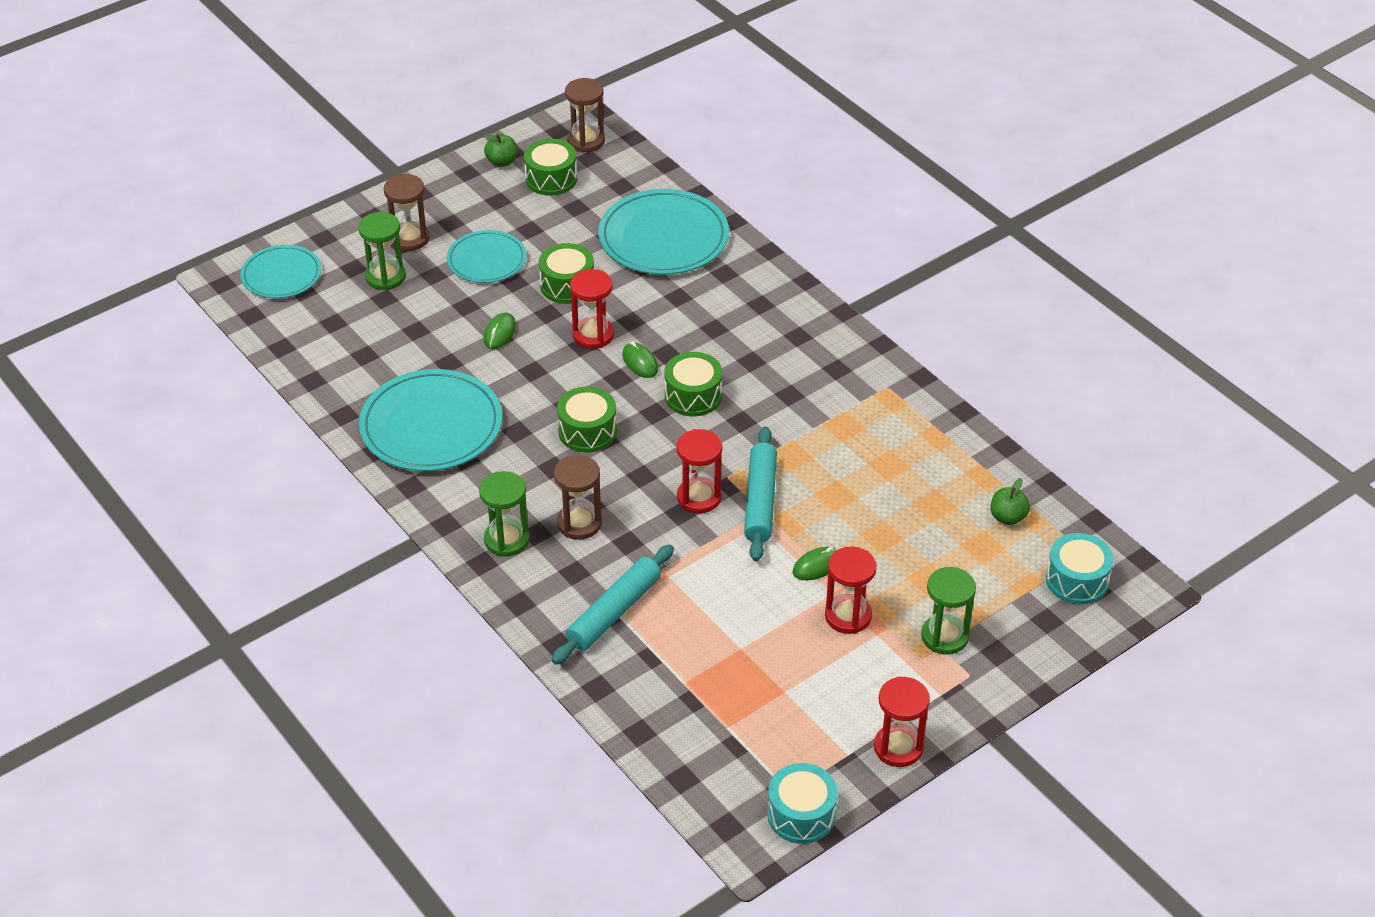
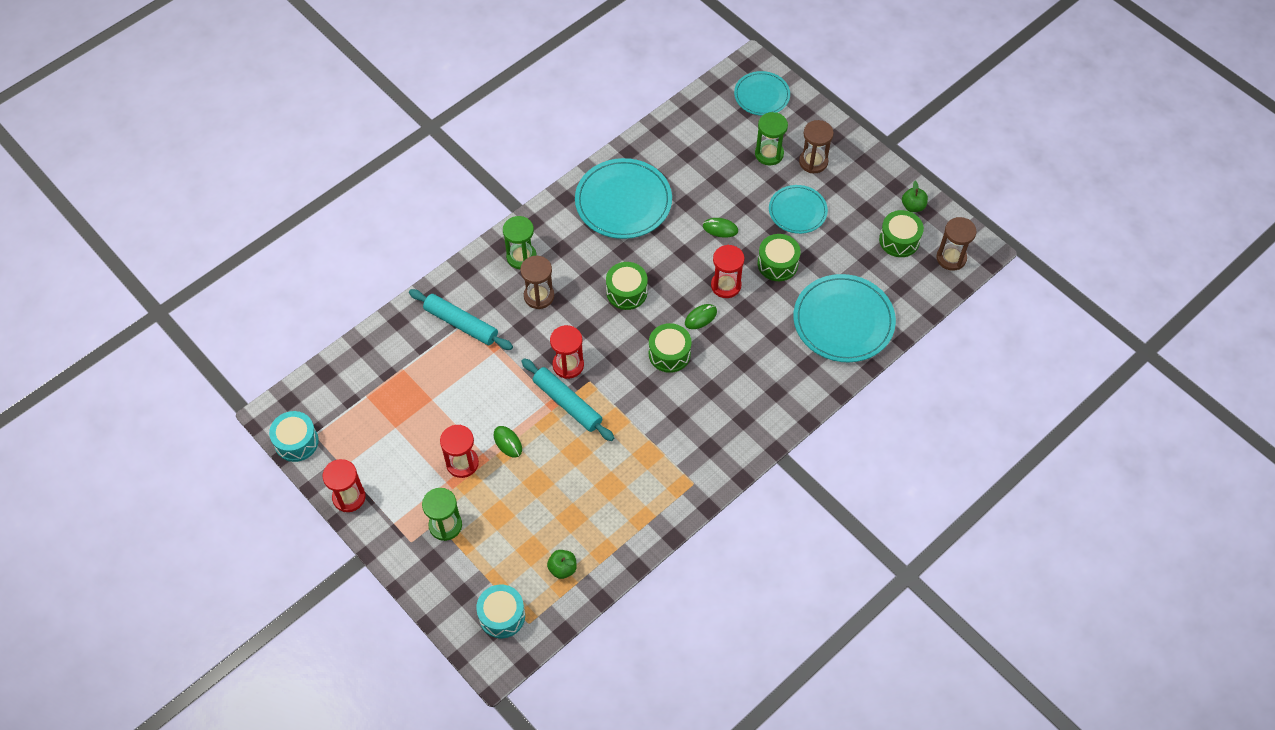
camera: 85 degrees right, 15 degrees up
(760, 501) = (567, 403): turquoise rolling pin -> turquoise rolling pin turned 45 degrees clockwise

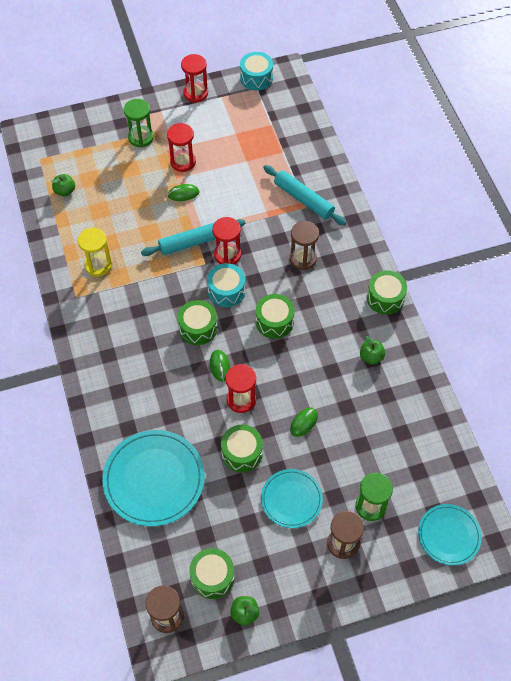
camera: 115 degrees right, 0 degrees up
(461, 324) = (303, 199): turquoise rolling pin -> turquoise rolling pin turned 75 degrees clockwise
(502, 616) = (55, 146): turquoise drum -> turquoise drum (226, 291)
(521, 257) = (348, 260): green hourglass -> none
(551, 212) = (385, 298): none -> green drum
(623, 201) = (371, 357): turquoise plate -> green apple
(644, 482) = (98, 265): none -> yellow hourglass

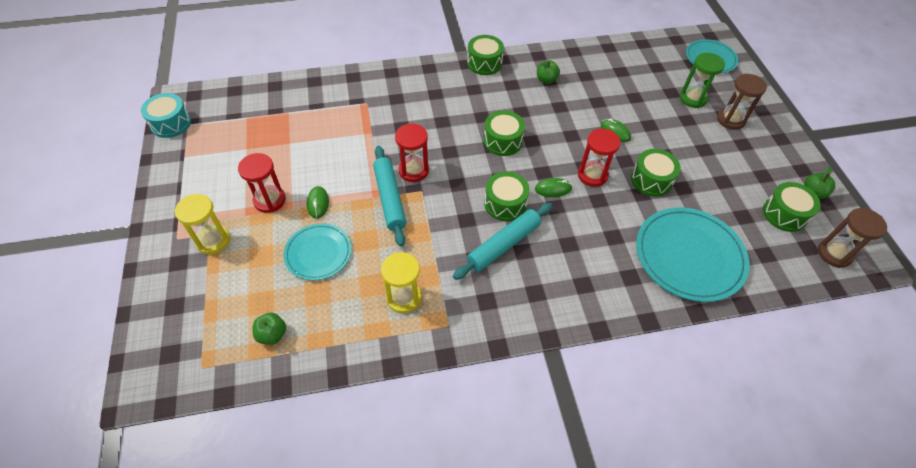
camera: 85 degrees left, 5 degrees down
(141, 137) = (213, 241): green hourglass -> yellow hourglass
(195, 93) = (166, 180): red hourglass -> none
(226, 291) = (460, 175): turquoise drum -> none
(291, 499) = (694, 149): turquoise plate -> turquoise plate (318, 253)
(303, 199) = (356, 103): turquoise rolling pin -> turquoise rolling pin (503, 244)
(303, 258) = (430, 112): brown hourglass -> none

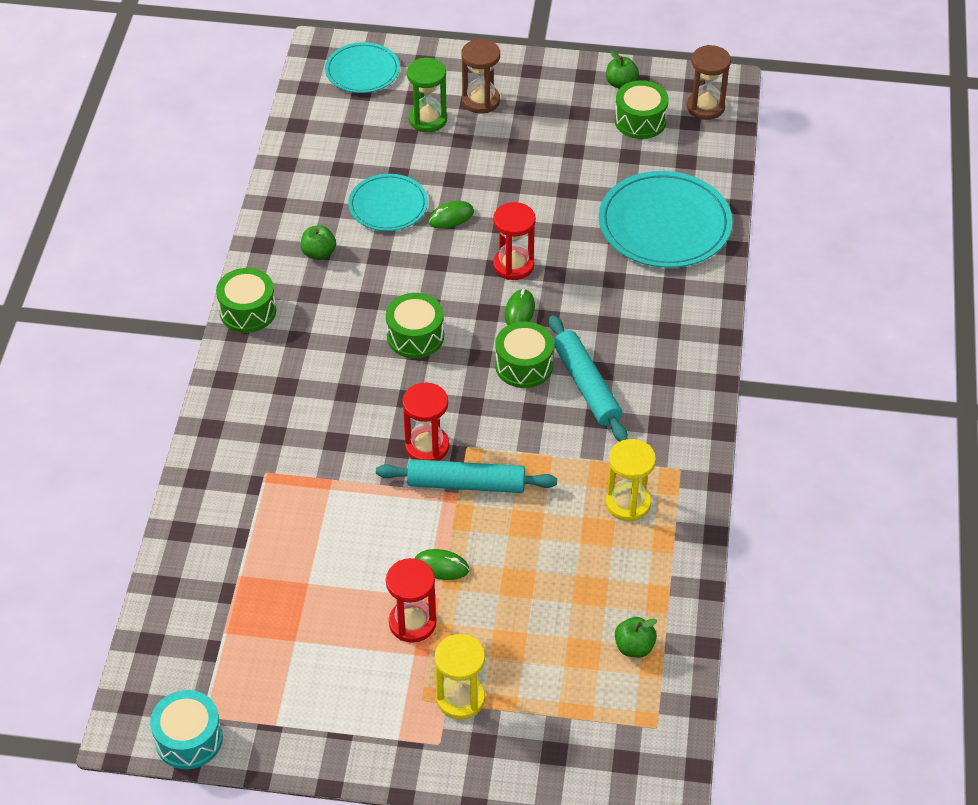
camera: 70 degrees left, 5 degrees down
(318, 253) = (527, 580): turquoise plate -> turquoise plate (388, 205)
(651, 180) = (544, 213): green drum -> none

